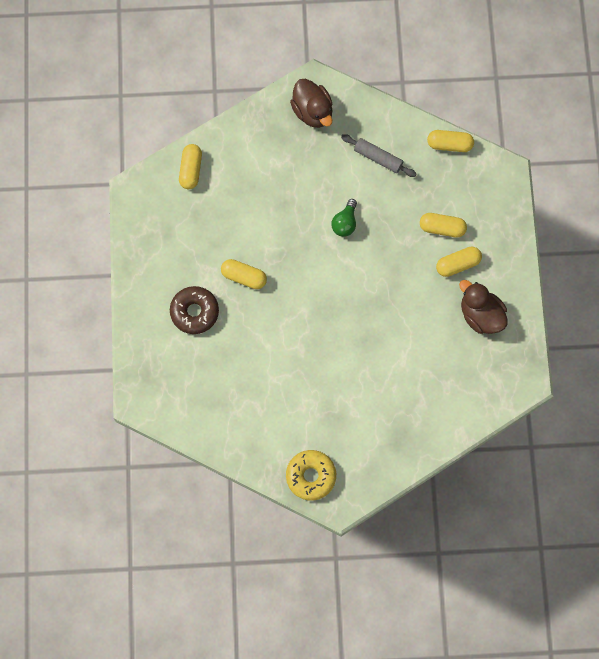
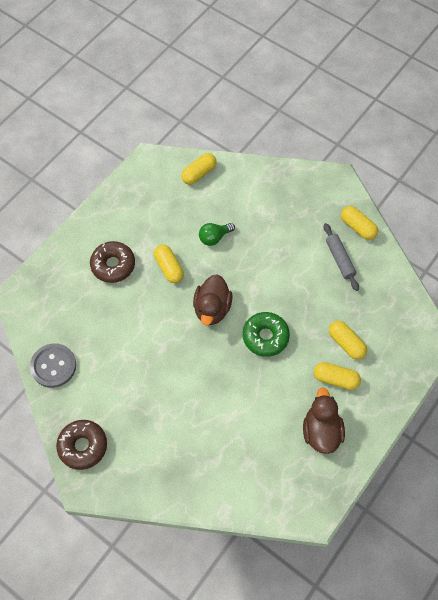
camera: 40 degrees right, 10 degrees down
(227, 435) = (53, 366): none -> grey button
(311, 476) = (83, 446): yellow donut -> brown donut
(312, 112) = (319, 196): brown duck -> brown duck (212, 309)
(345, 223) = (275, 285): green light bulb -> green light bulb (214, 237)
(374, 273) = (265, 337): none -> green donut
(449, 144) = (403, 289): yellow capsule -> yellow capsule (357, 227)

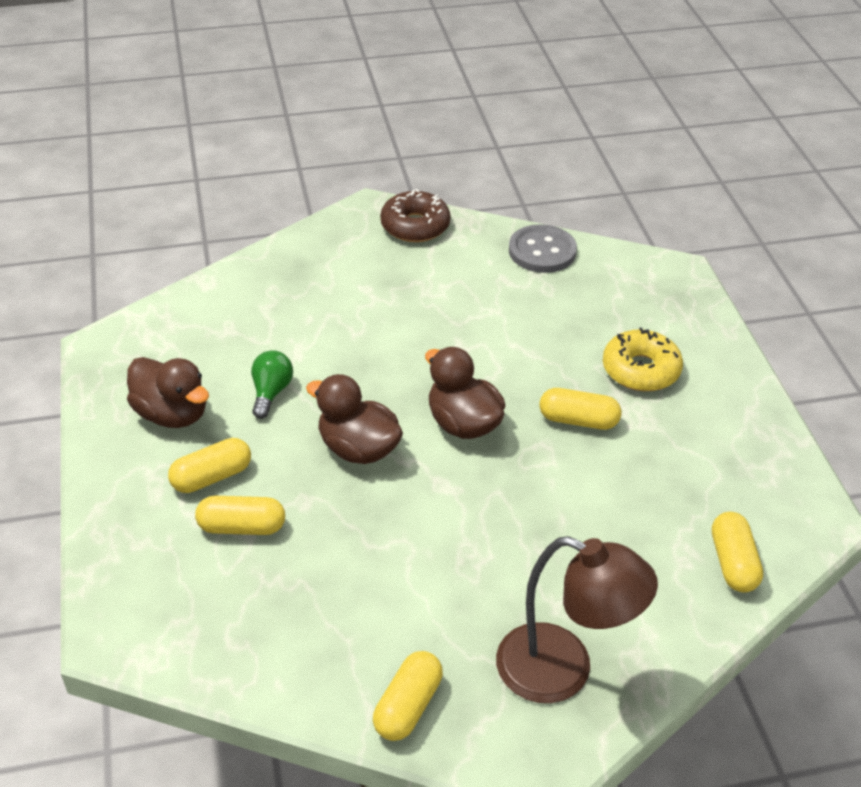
camera: 130 degrees right, 20 degrees down
(113, 265) = (640, 370): brown donut -> yellow donut
(214, 237) = (581, 501): green light bulb -> green light bulb (271, 392)
(265, 337) = (358, 449): green donut -> brown duck
(298, 194) = (563, 671): none -> brown lamp
(339, 259) = (377, 629): grey rolling pin -> none
(357, 227) = (408, 706): yellow capsule -> yellow capsule turned 60 degrees counterclockwise

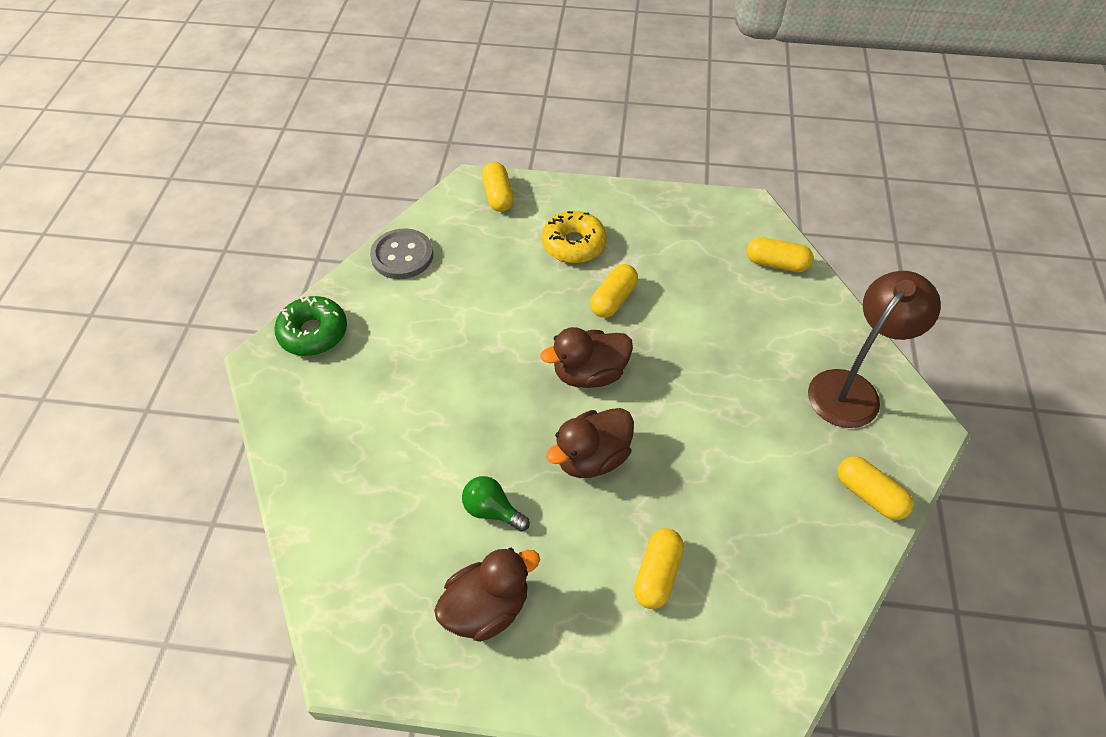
camera: 70 degrees left, 10 degrees up
(212, 477) = (586, 587): yellow capsule -> yellow capsule (498, 196)
(415, 226) = (313, 333): brown donut -> green donut

